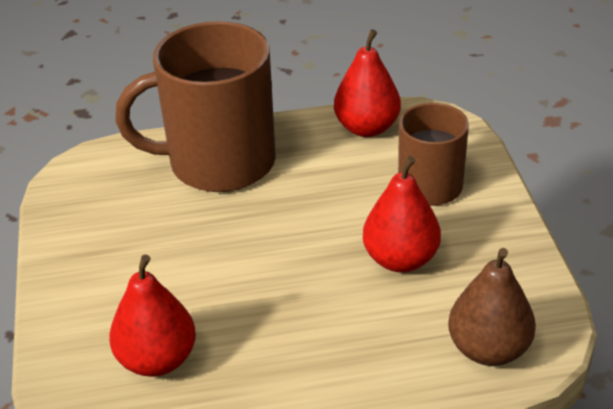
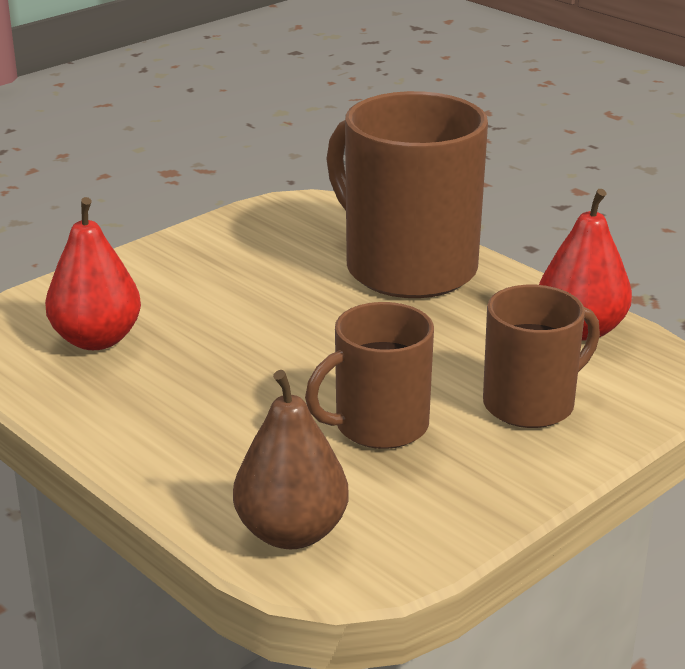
camera: 55 degrees right, 10 degrees down
(400, 259) = (379, 426): red pear -> brown mug

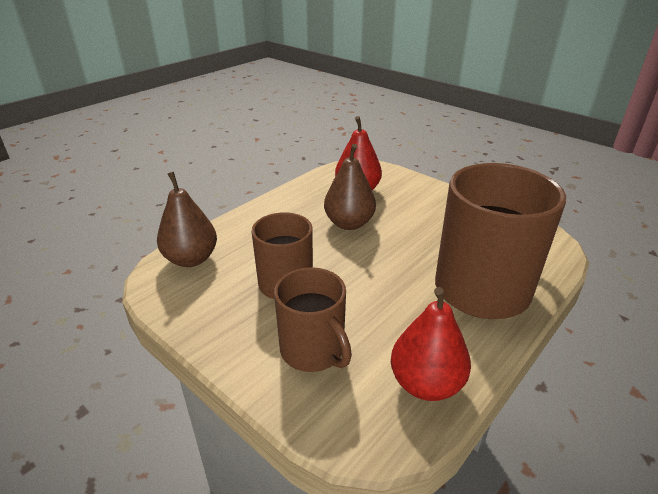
camera: 85 degrees right, 5 degrees up
(214, 356) = (349, 223): none -> brown pear

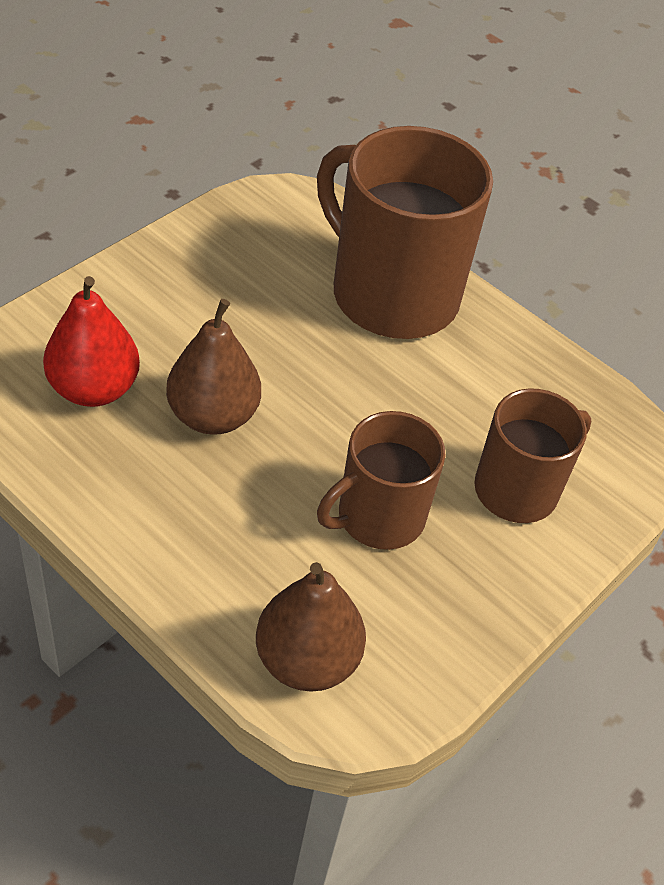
camera: 95 degrees left, 15 degrees up
(426, 384) = (559, 388): red pear -> none

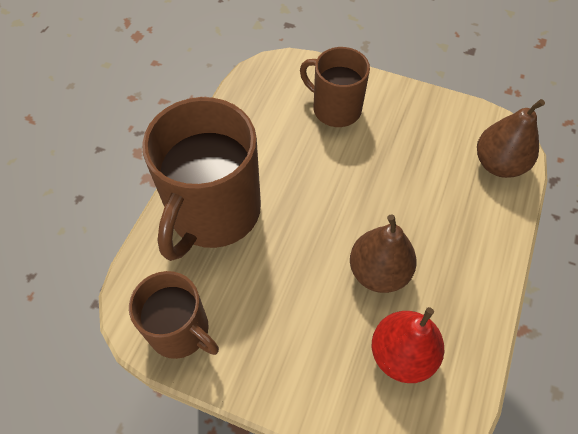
camera: 105 degrees left, 10 degrees up
(378, 517) = (394, 162): brown mug -> brown mug (180, 330)

